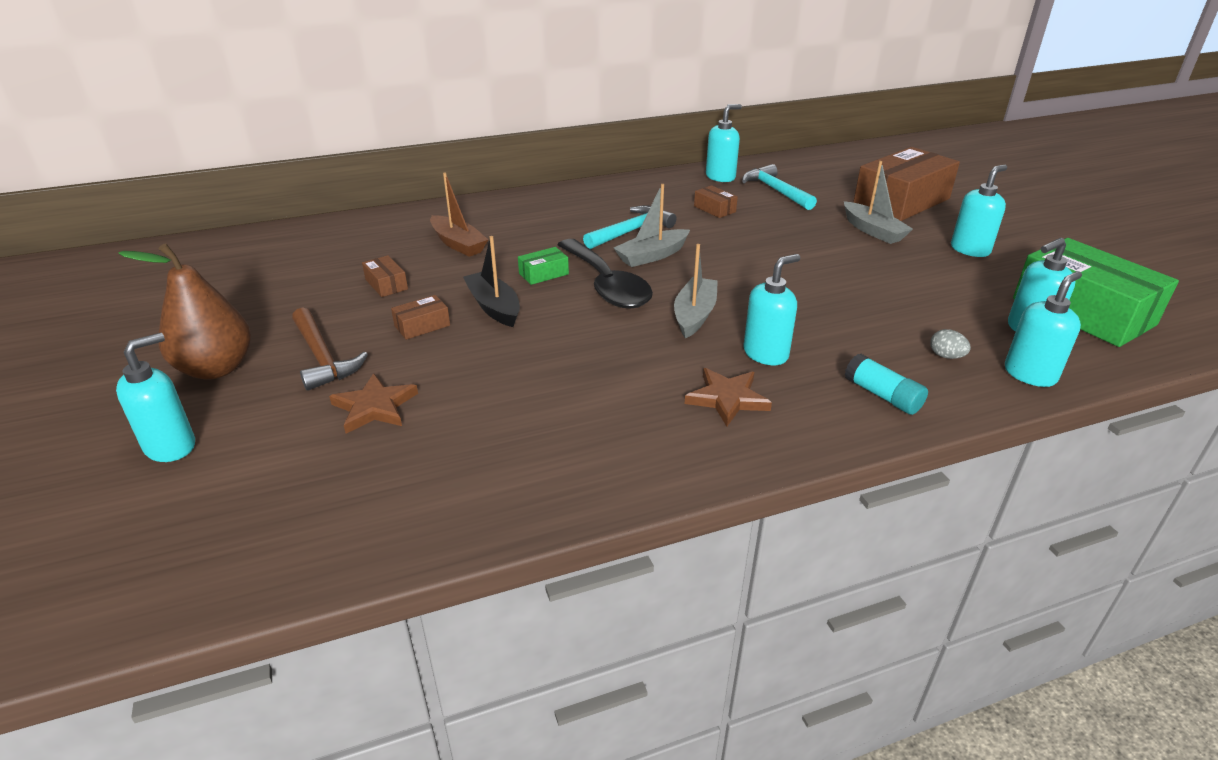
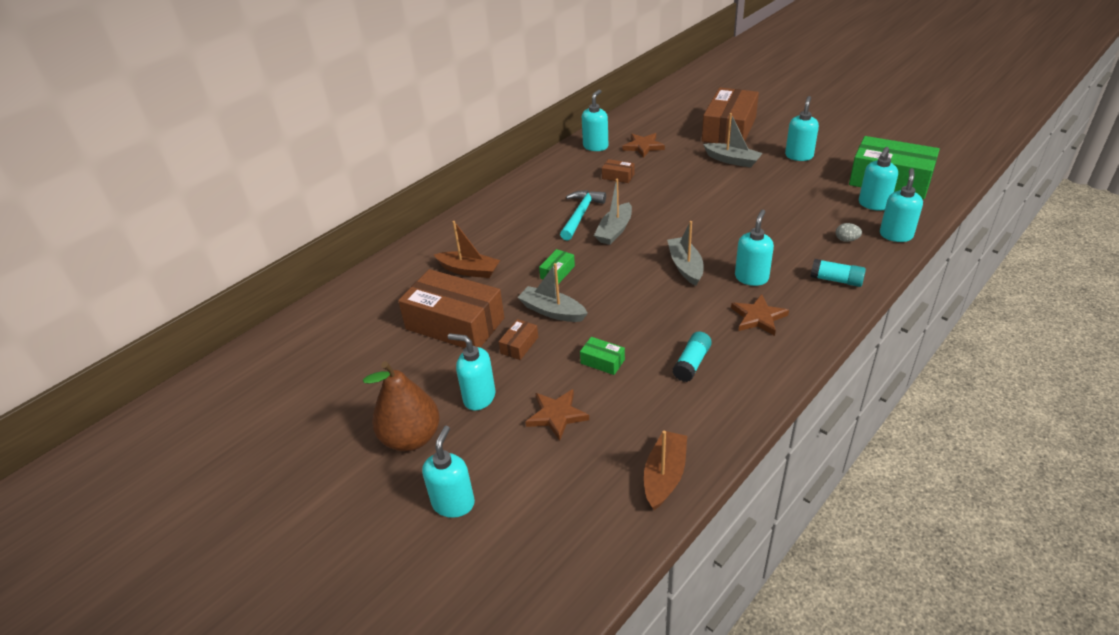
camera: 25 degrees left, 5 degrees up
(323, 358) = (479, 397): brown hammer -> turquoise soap dispenser
(386, 284) = (455, 323): brown box -> brown box, size x2.40
(410, 524) = (664, 475): none -> brown boat
(487, 374) = (602, 361): none -> green box
(494, 307) = (552, 311): black boat -> grey boat
(586, 416) = (692, 363): none -> turquoise glue stick
(606, 285) = (609, 265): black spoon -> none
(775, 191) = (643, 146): turquoise hammer -> brown star

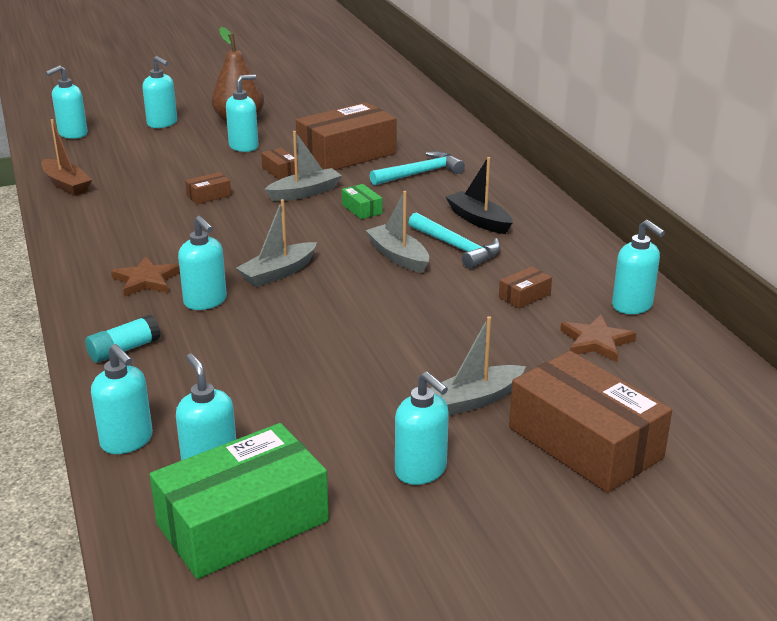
camera: 115 degrees right, 10 degrees down
(469, 270) = (420, 173): brown boat -> turquoise hammer
(533, 220) = (478, 220): none -> black boat
(538, 574) = (72, 134): none -> turquoise soap dispenser
(557, 415) = (181, 166): brown star -> none
(602, 361) = (208, 195): green box -> brown box
(685, 266) = (278, 273): grey boat -> grey boat turned 120 degrees clockwise
(692, 363) = (145, 229): turquoise glue stick -> none
(846, 240) = (174, 396): grey egg -> none

